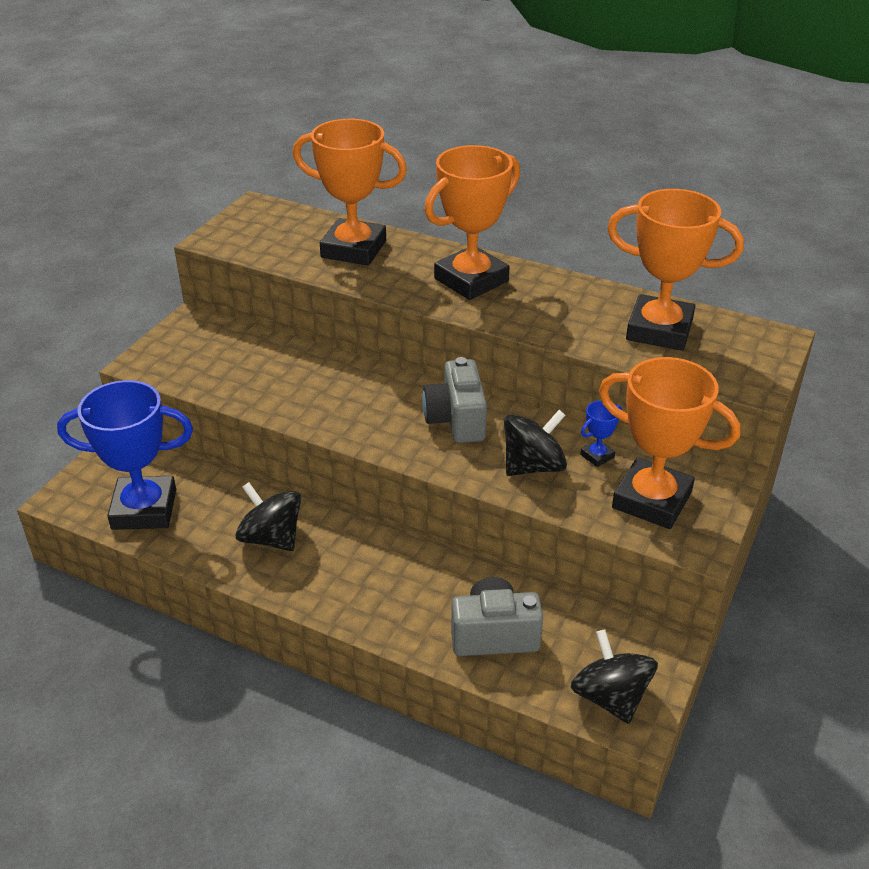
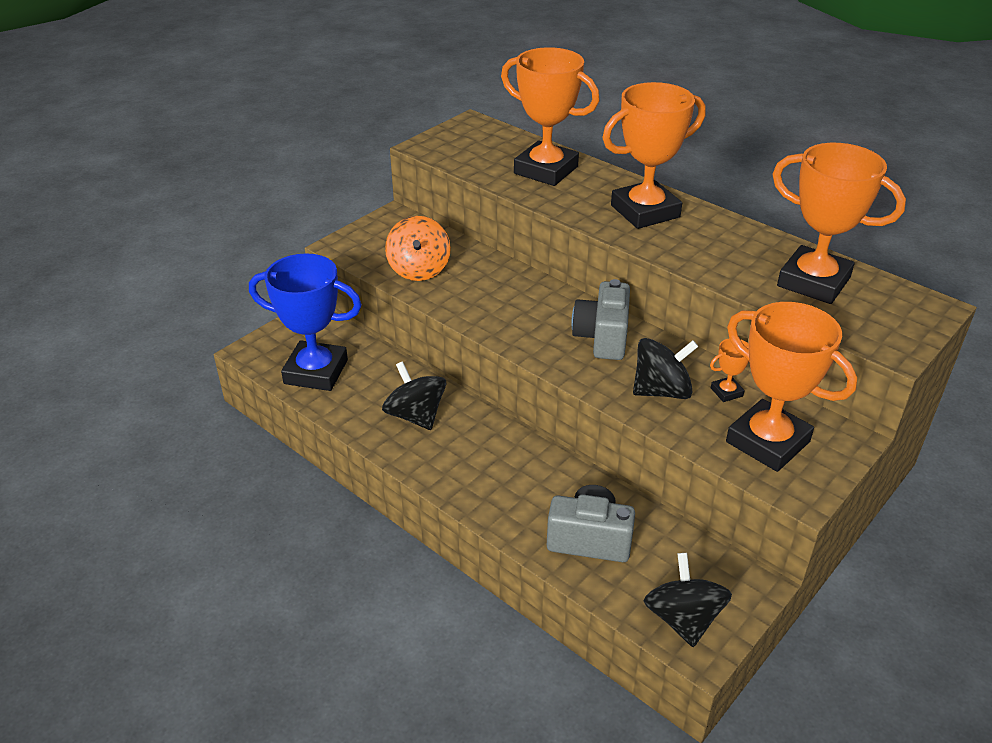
camera: 15 degrees right, 0 degrees up
(238, 377) = (419, 269): none -> orange spinning top
(597, 456) = (726, 392): blue trophy -> orange trophy

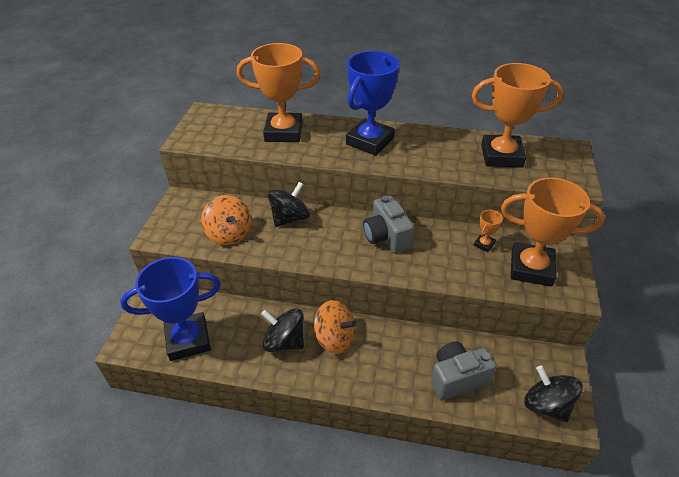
camera: 30 degrees left, 5 degrees up
(475, 436) = (335, 338): none -> orange spinning top
(645, 211) = (370, 141): orange trophy -> blue trophy
(661, 391) = (449, 260): black spinning top -> black spinning top (290, 218)

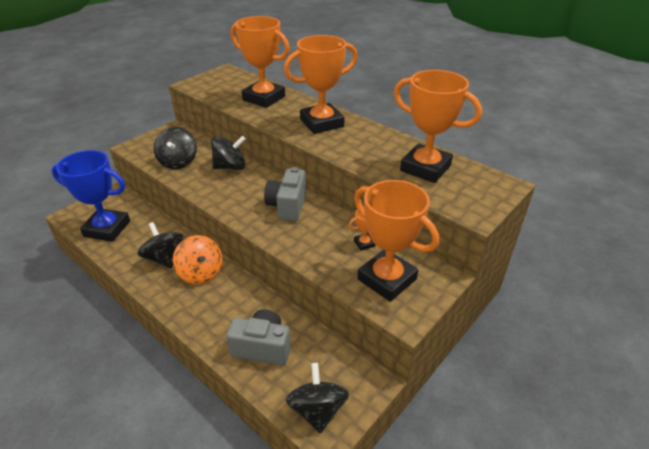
camera: 30 degrees right, 5 degrees down
(229, 234) = (178, 162): orange spinning top -> black spinning top
(370, 141) = (321, 123): blue trophy -> orange trophy

